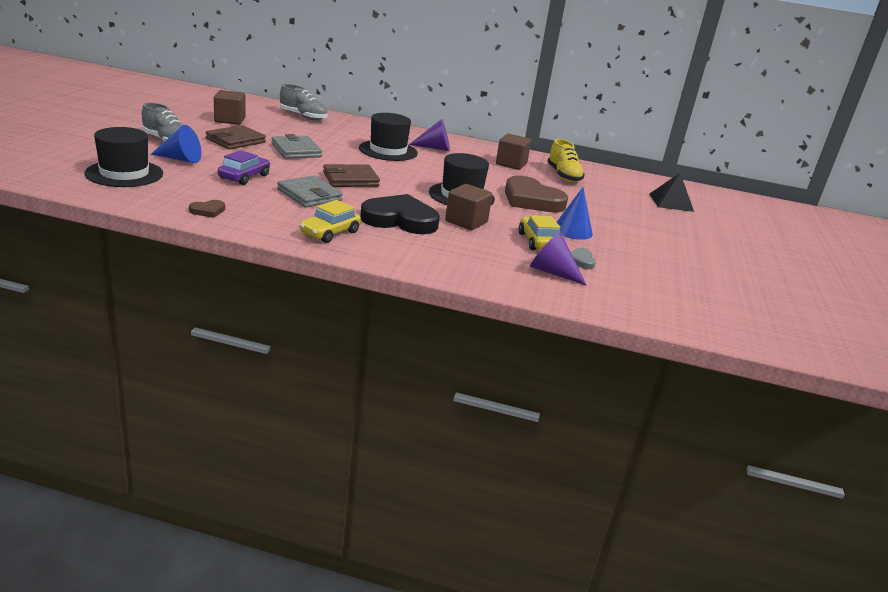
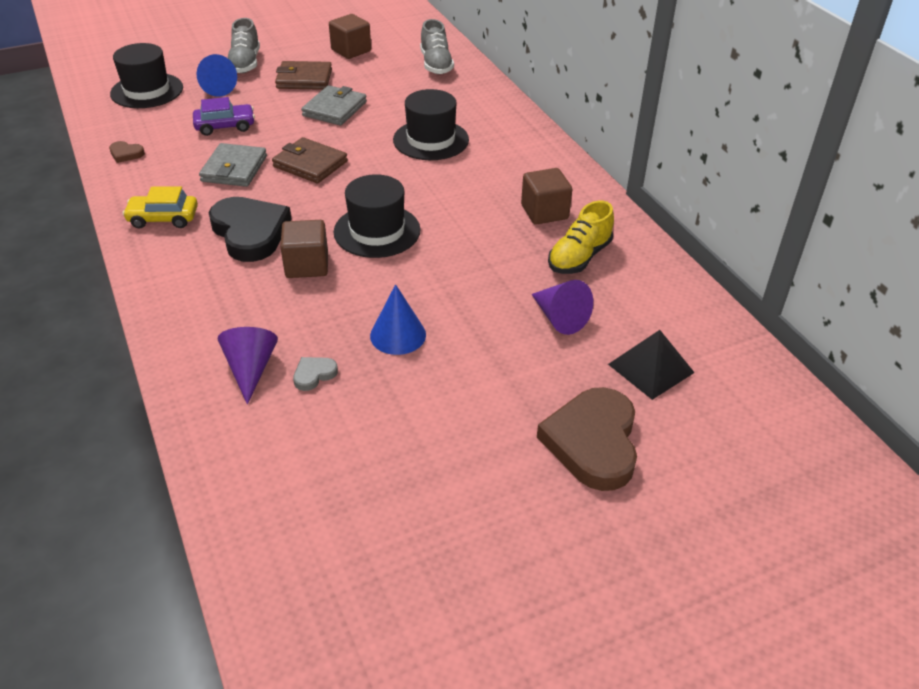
camera: 55 degrees right, 15 degrees up
(434, 148) = (496, 154): purple cone -> purple cone (559, 318)
(531, 200) = (447, 272): brown heart -> brown heart (593, 442)
(538, 242) = (324, 327): yellow car -> none

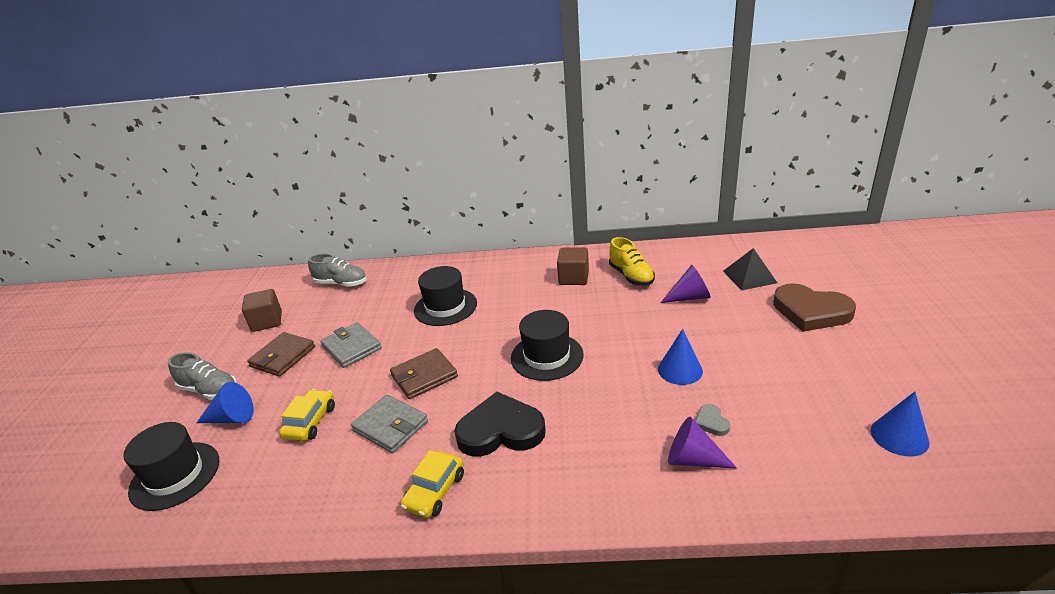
camera: 60 degrees left, 10 degrees down
(126, 154) = (288, 509): brown heart -> none
(225, 126) = (310, 422): purple car -> yellow car
(307, 265) = (569, 403): brown cube -> none
(347, 545) = (899, 436): none -> blue cone

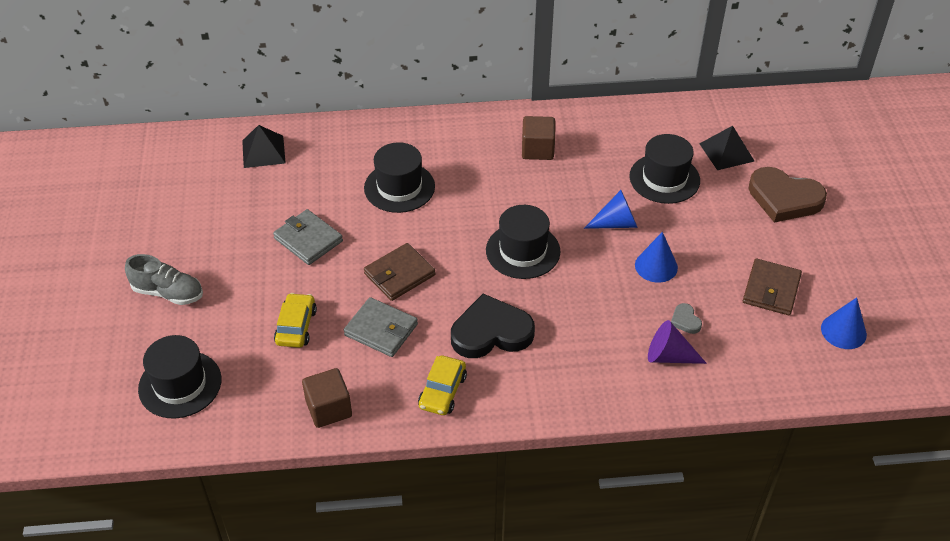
camera: 10 degrees left, 15 degrees up
(232, 418) = (209, 324): blue cone -> blue cone (616, 223)
(267, 322) = (193, 205): brown cube -> brown cube (329, 409)
(283, 357) = (233, 251): brown wallet -> brown wallet (771, 290)
(341, 283) = (263, 151): grey shoe -> black pyramid
(631, 276) = (601, 148): yellow shoe -> none
(690, 297) = (664, 178): purple cone -> black hat

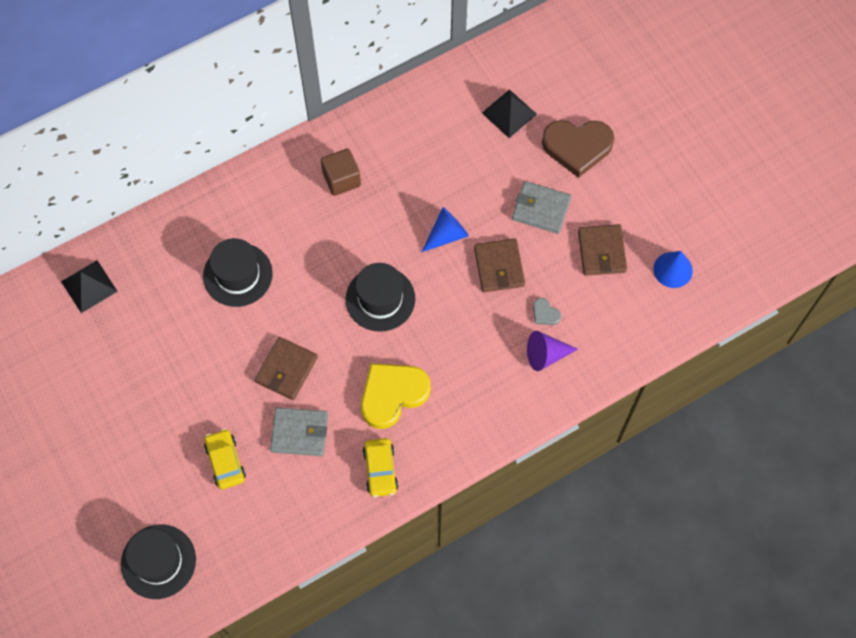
camera: 25 degrees left, 20 degrees up
(168, 293) = (93, 477): grey shoe -> none
(308, 240) = (186, 367): grey wallet -> grey wallet (541, 209)
(329, 409) = (296, 528): brown cube -> none
(491, 332) = (392, 395): black heart -> yellow heart
(656, 266) = (499, 267): blue cone -> brown wallet
(664, 178) = (467, 167): black hat -> none

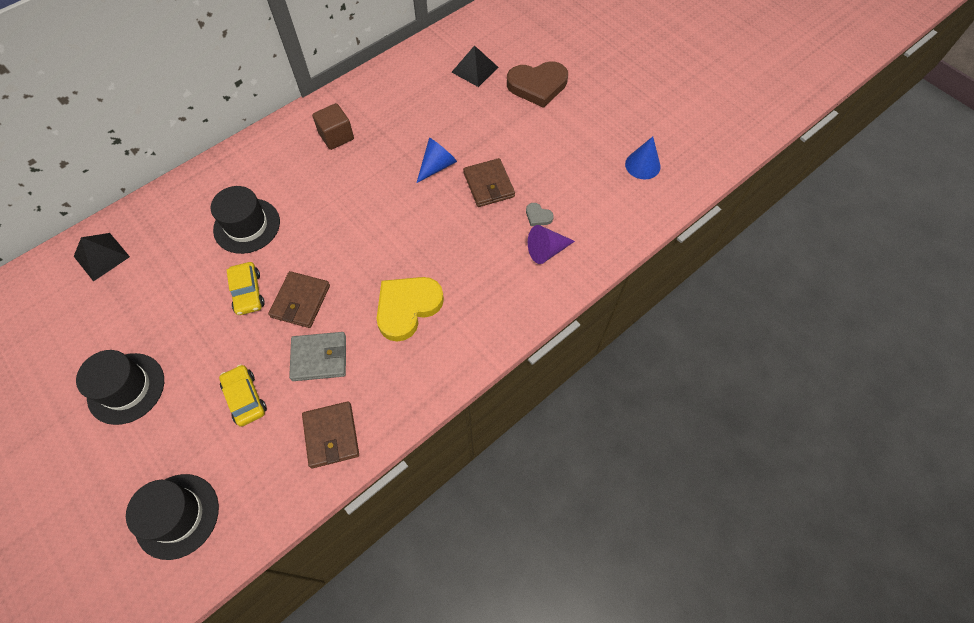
camera: 10 degrees left, 5 degrees down
(380, 299) = (384, 226): black hat -> black hat (126, 388)
(380, 470) = (405, 380): yellow car -> yellow car (248, 292)
(541, 209) = (516, 135): grey wallet -> none
(601, 251) = (577, 160): brown wallet -> brown wallet (331, 435)

